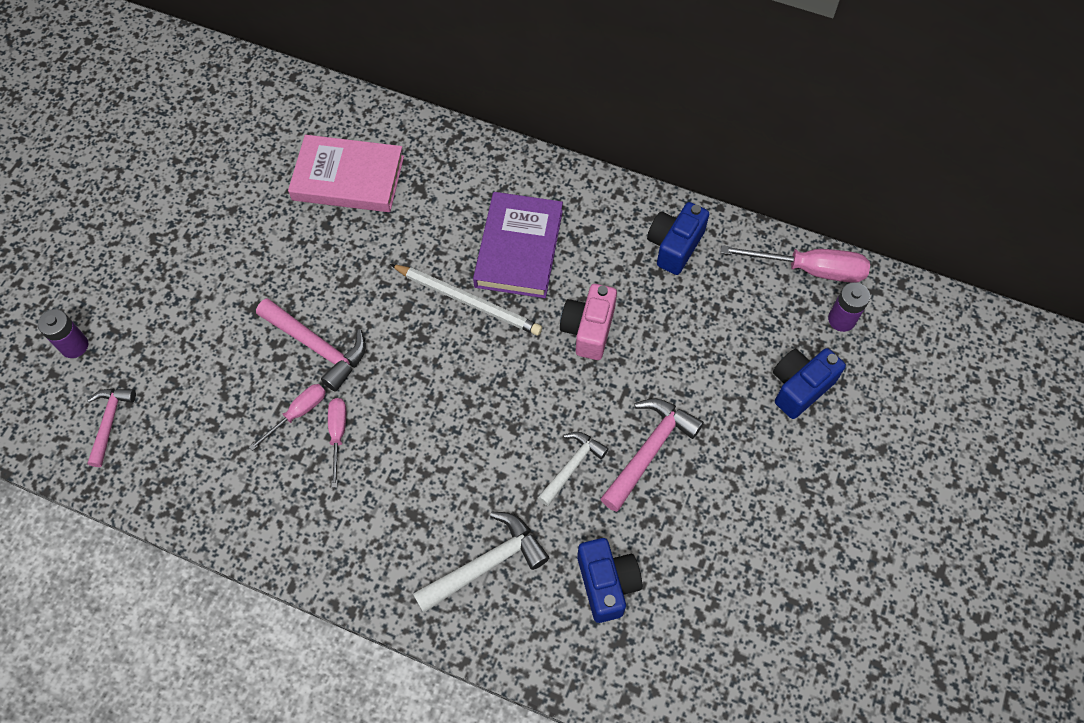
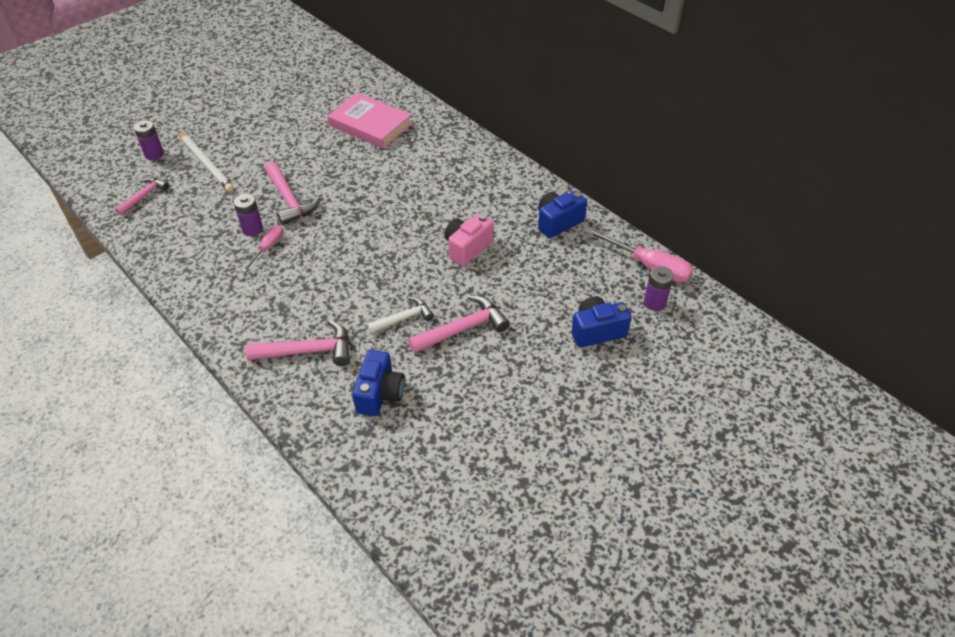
camera: 25 degrees right, 15 degrees down
(298, 413) = (252, 229): pink screwdriver -> purple battery
(467, 301) = (399, 207): white pencil -> white pencil (206, 163)
(487, 564) = (308, 351): white hammer -> pink hammer
(519, 248) = (451, 191): purple book -> none

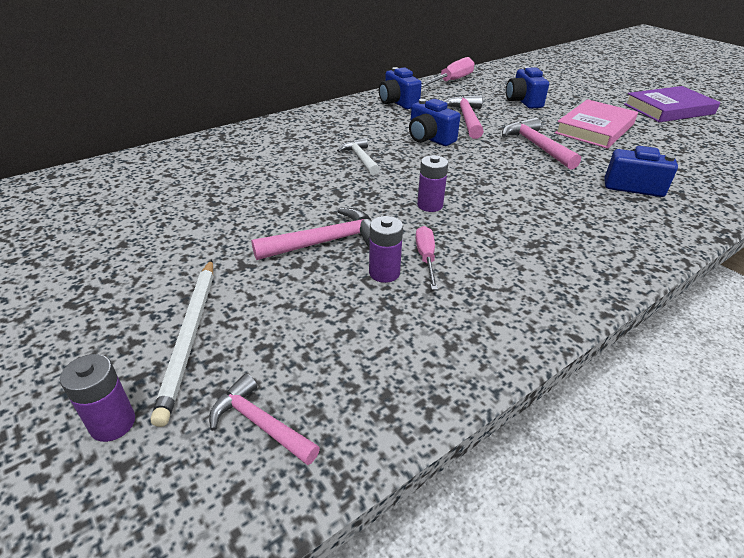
camera: 85 degrees left, 10 degrees down
(206, 163) = (190, 336): white pencil -> white pencil turned 120 degrees clockwise
(268, 248) = (426, 258): pink screwdriver -> pink screwdriver turned 60 degrees clockwise
(308, 351) = (596, 225): pink hammer -> pink hammer (466, 118)
(370, 124) = (187, 181): pink book -> pink book (595, 128)
(404, 318) = (531, 171): white hammer -> white hammer (360, 158)
(467, 248) = (429, 138): pink camera -> blue camera
(617, 494) = (668, 109): none -> purple book
(654, 303) = (489, 83): purple battery -> purple battery (430, 205)

